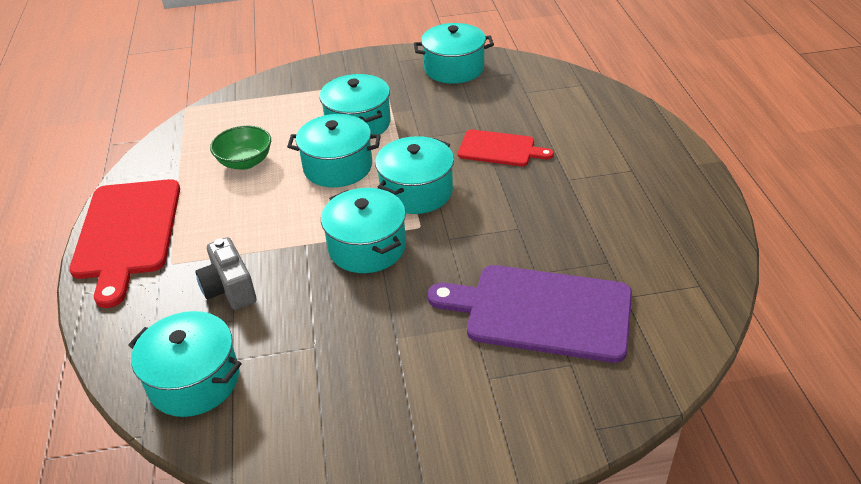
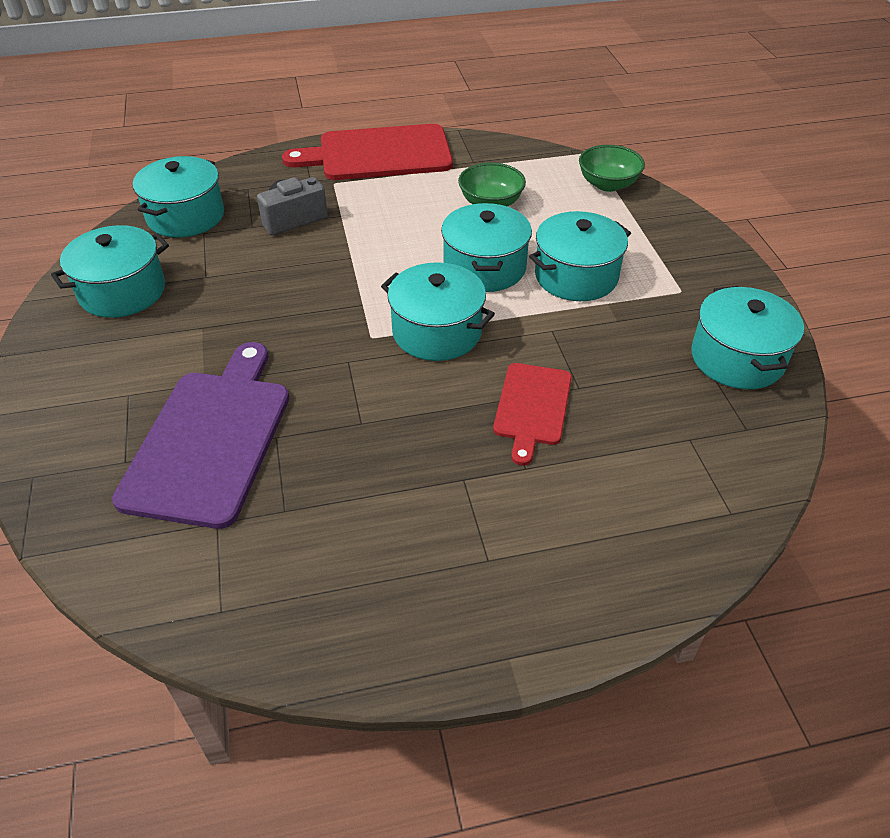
camera: 85 degrees right, 5 degrees up
(238, 101) = (608, 184): none -> green bowl
(367, 247) = (340, 299): turquoise pot -> turquoise pot (122, 291)

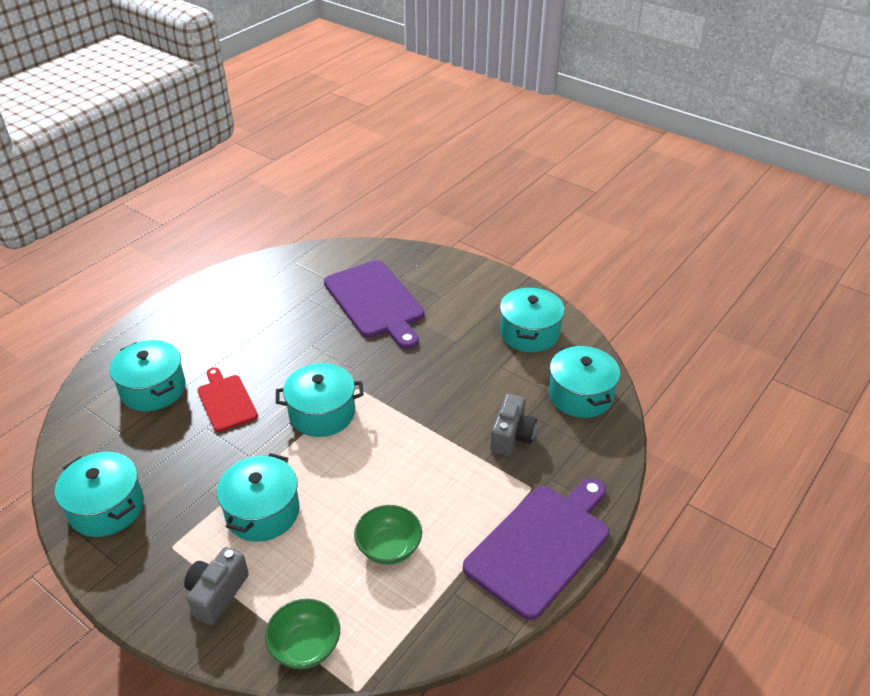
camera: 140 degrees right, 5 degrees down
(379, 154) = (541, 545): red cutting board -> purple cutting board
(484, 267) = (335, 479): turquoise pot -> turquoise pot (153, 389)
(657, 241) = (217, 594): none -> grey camera

